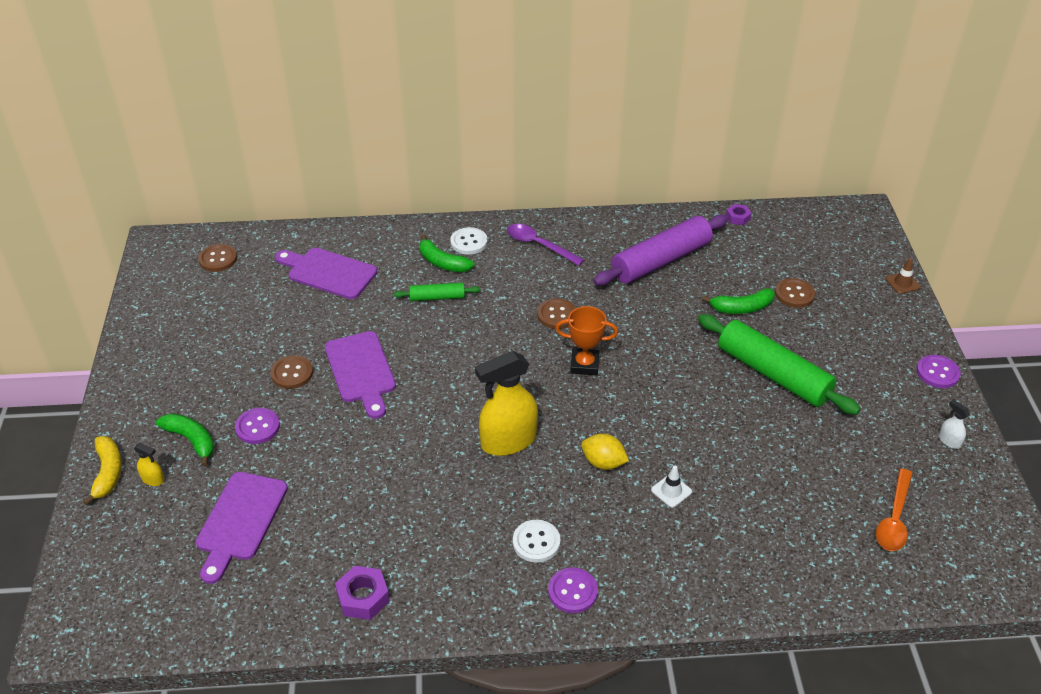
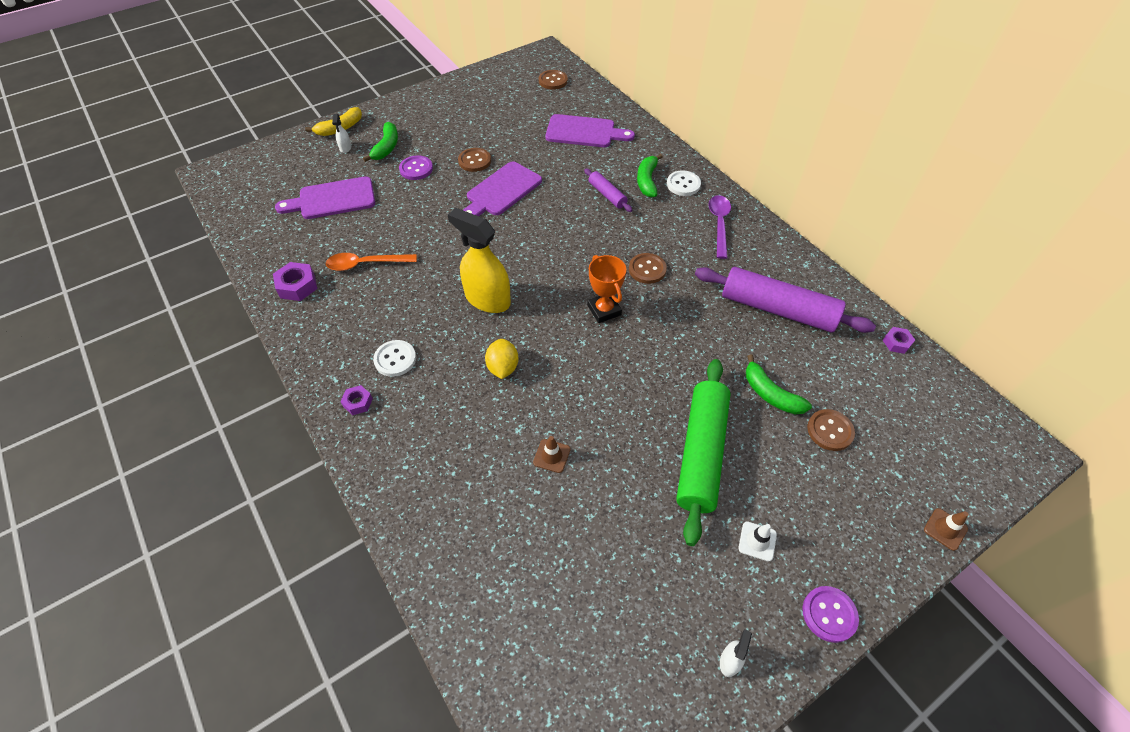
camera: 60 degrees right, 10 degrees up
(153, 479) = (345, 148): yellow spray bottle -> white spray bottle
(328, 272) = (584, 132): purple cutting board -> purple cutting board turned 105 degrees clockwise
(437, 297) = (607, 195): green rolling pin -> purple rolling pin
(572, 591) = (358, 402): purple button -> purple nut
(671, 491) = (500, 427): white traffic cone -> white traffic cone (757, 541)
(722, 467) = (551, 456): none -> brown traffic cone
(894, 518) = (578, 636): orange spoon -> orange spoon (366, 264)

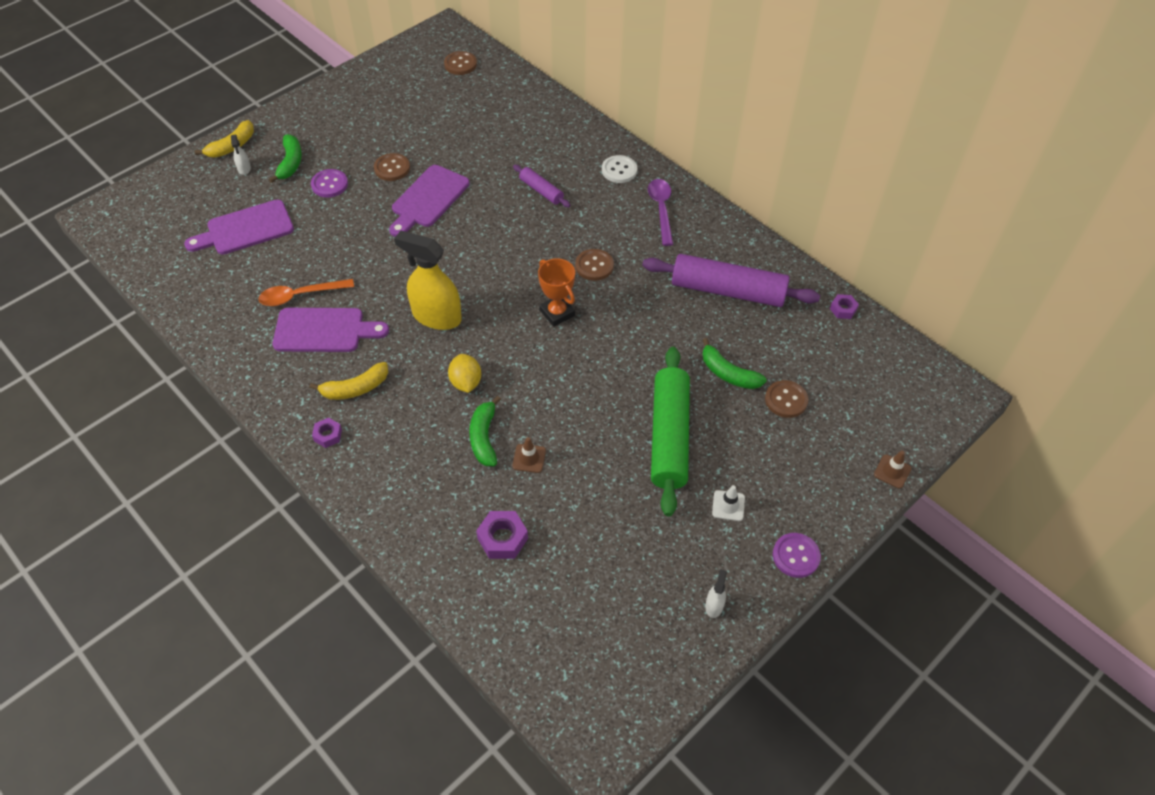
camera: 10 degrees left, 0 degrees up
(297, 286) = (233, 327): purple nut -> purple nut (502, 538)
(395, 359) = (355, 388): white button -> yellow banana
(584, 132) = (505, 122): purple cutting board -> purple cutting board (324, 330)
(647, 181) = (581, 170): green banana -> green banana (484, 437)

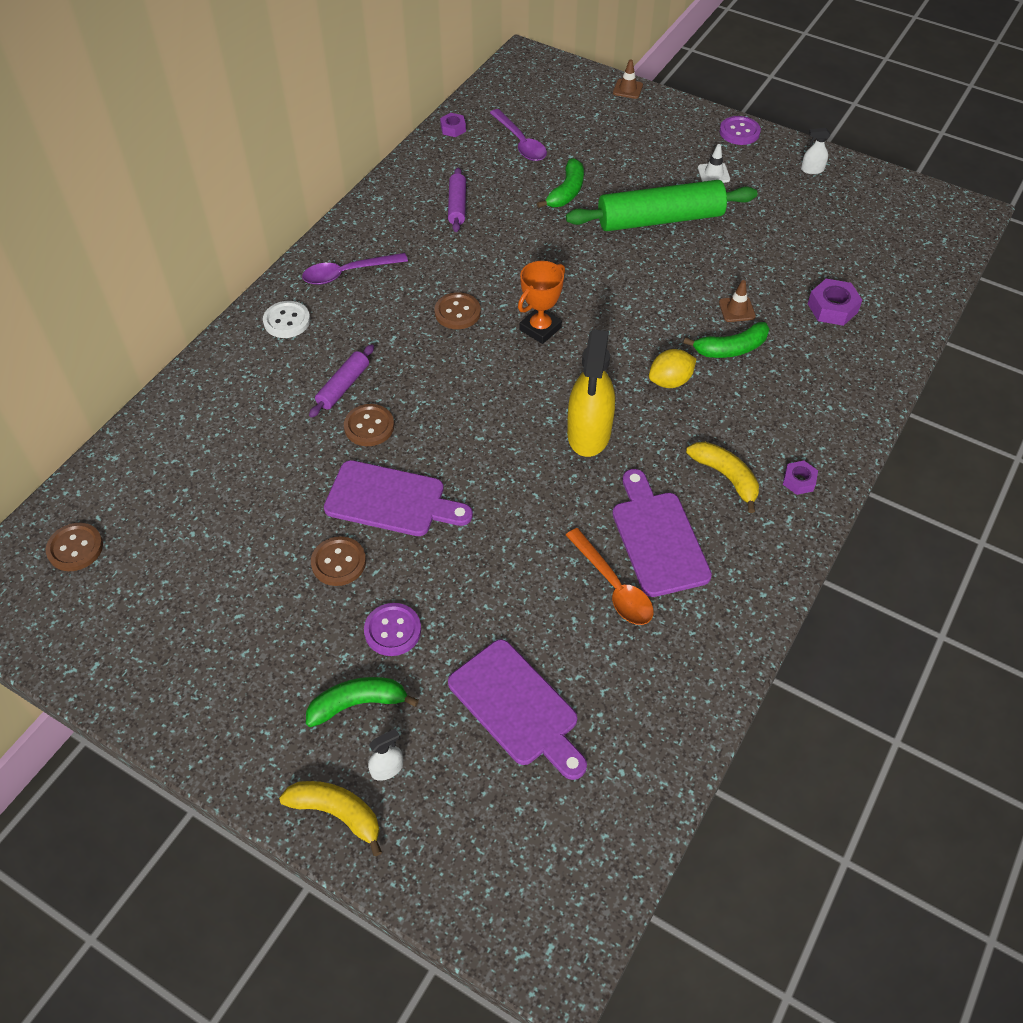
camera: 105 degrees left, 0 degrees up
(727, 291) = (457, 205): purple rolling pin -> purple rolling pin, size x0.49
(786, 400) = (581, 153): brown button -> brown button (369, 426)
(811, 355) = (520, 142): none -> purple spoon

